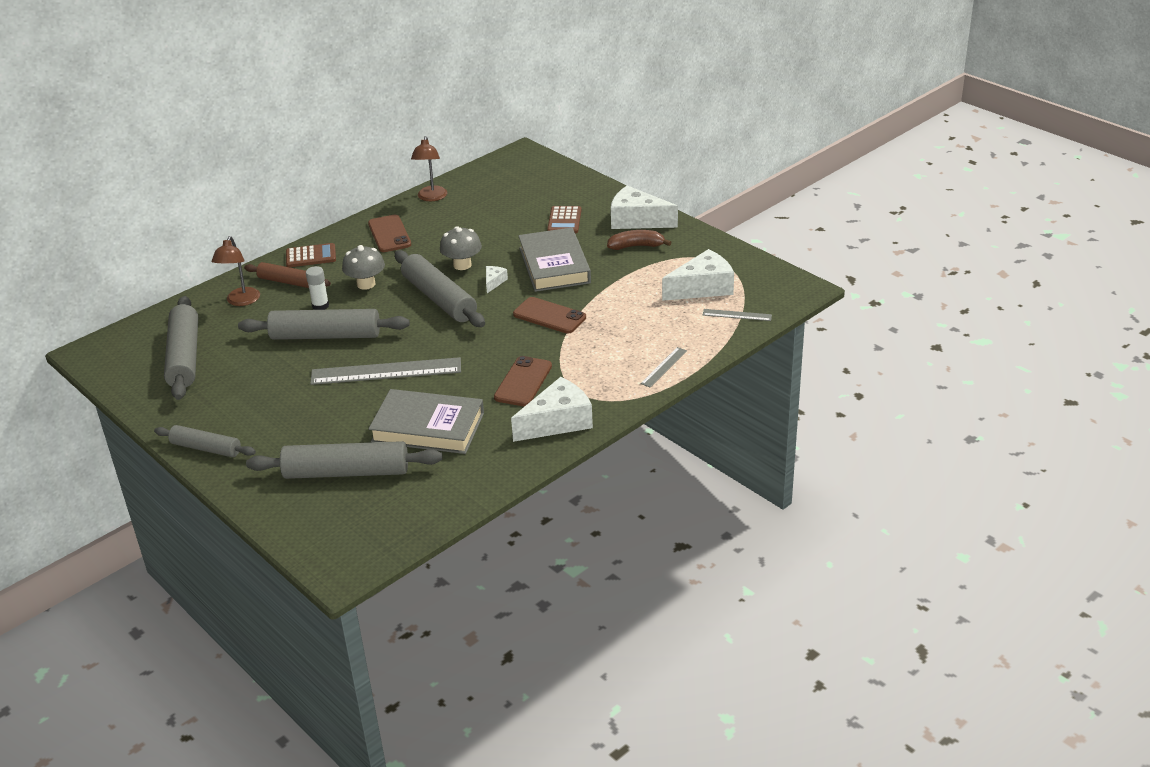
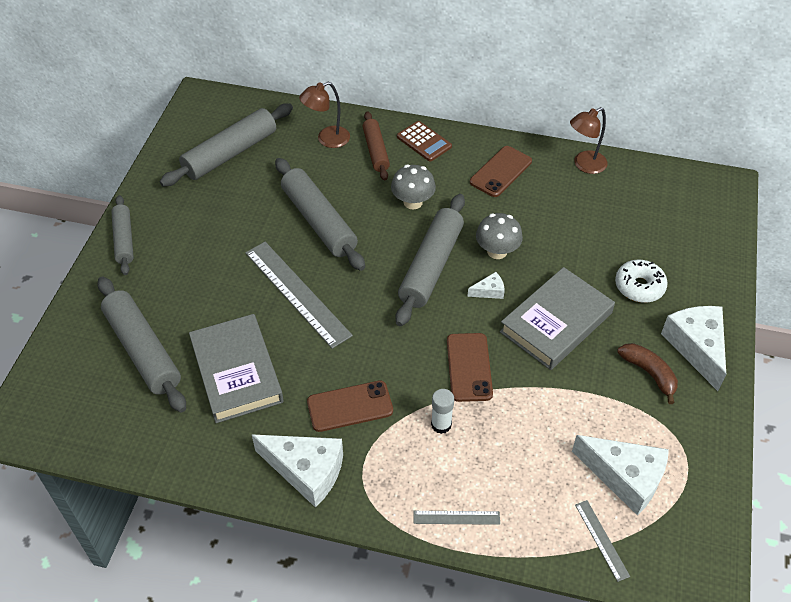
camera: 55 degrees right, 15 degrees up
(320, 306) = (358, 192): white glue stick -> white glue stick (441, 424)
(564, 221) = (639, 286): brown calculator -> white donut

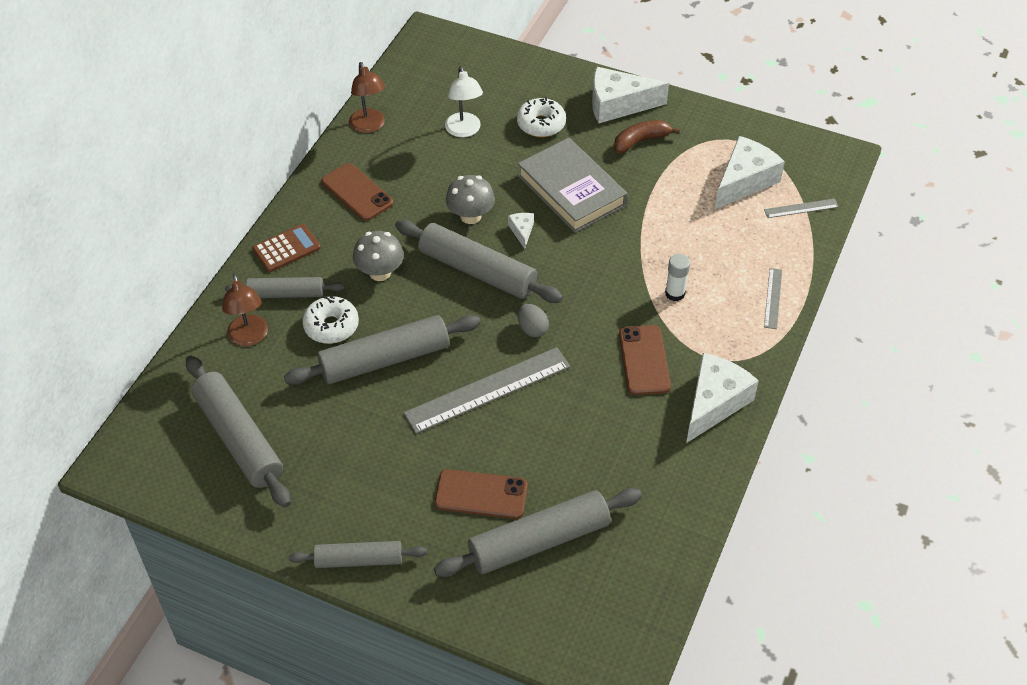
camera: 80 degrees left, 0 degrees up
(236, 372) = (585, 453): grey book -> none
(348, 183) = (331, 326): none -> white donut
(371, 315) = (532, 329): none -> grey egg
(376, 151) = (286, 294): brown rolling pin -> grey rolling pin
(469, 367) = (612, 262): brown phone -> brown phone (481, 494)
(605, 230) = (464, 131): none -> white lamp

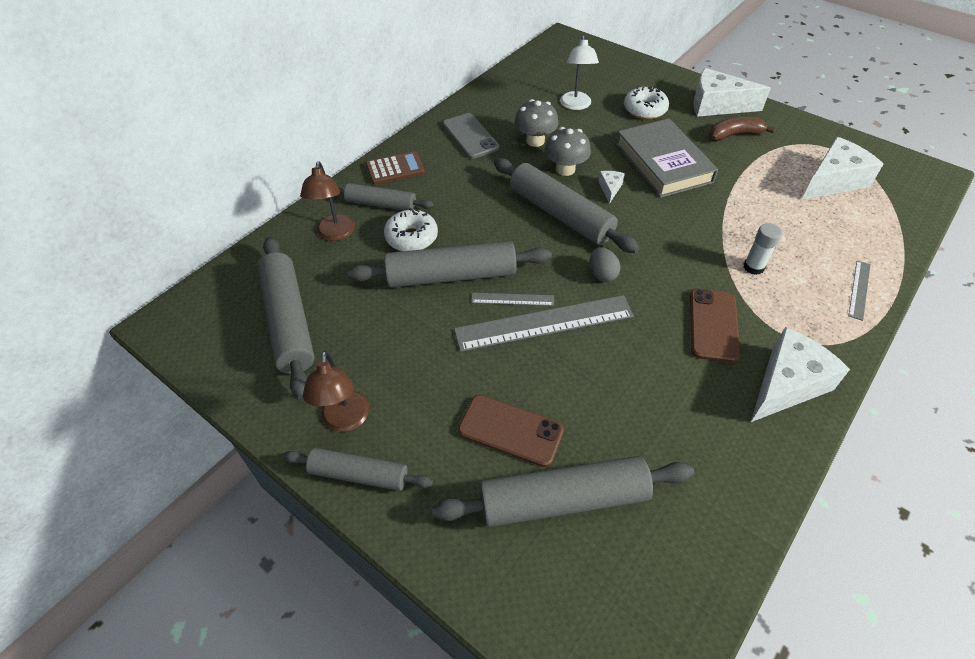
camera: 15 degrees right, 0 degrees up
(357, 192) = (470, 136): brown phone -> grey phone
(369, 126) = (496, 91): brown lamp -> brown lamp (345, 421)
(380, 272) = (470, 201): grey mushroom -> grey mushroom (535, 141)
(801, 208) = (891, 212): grey ruler -> grey ruler (512, 299)

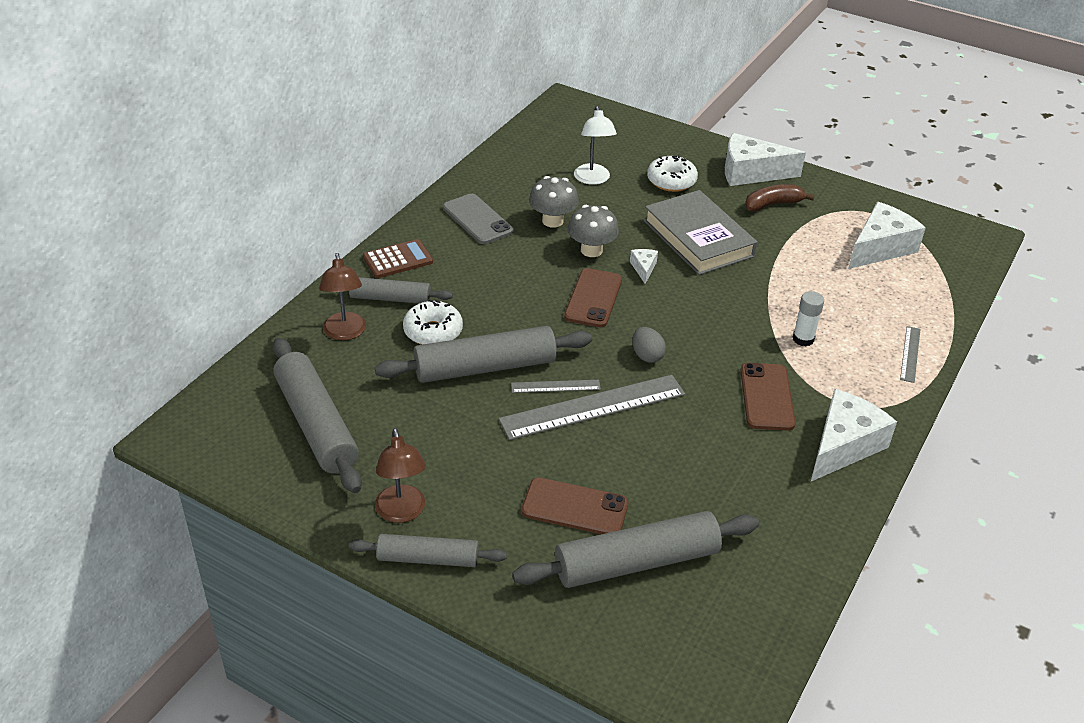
camera: 10 degrees left, 10 degrees down
(560, 214) = (593, 298): grey rolling pin -> brown phone

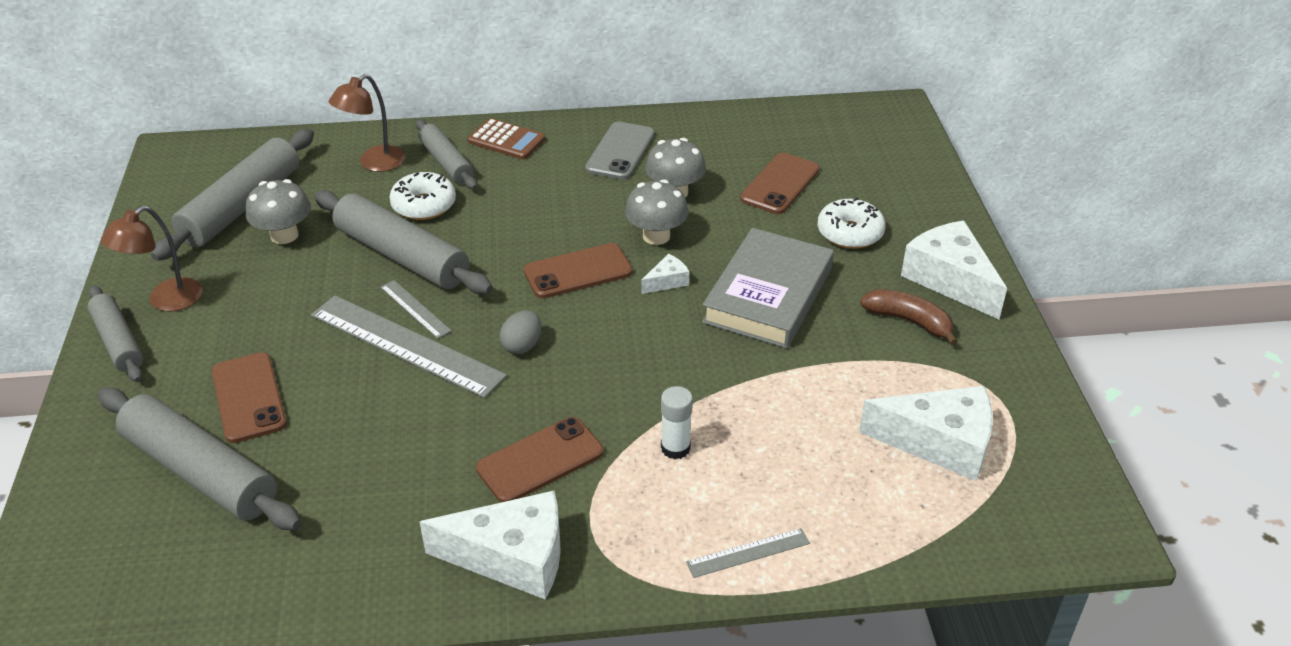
camera: 55 degrees right, 0 degrees up
(387, 416) = (284, 235): none -> grey mushroom
(593, 179) = (780, 184): white lamp -> brown phone

